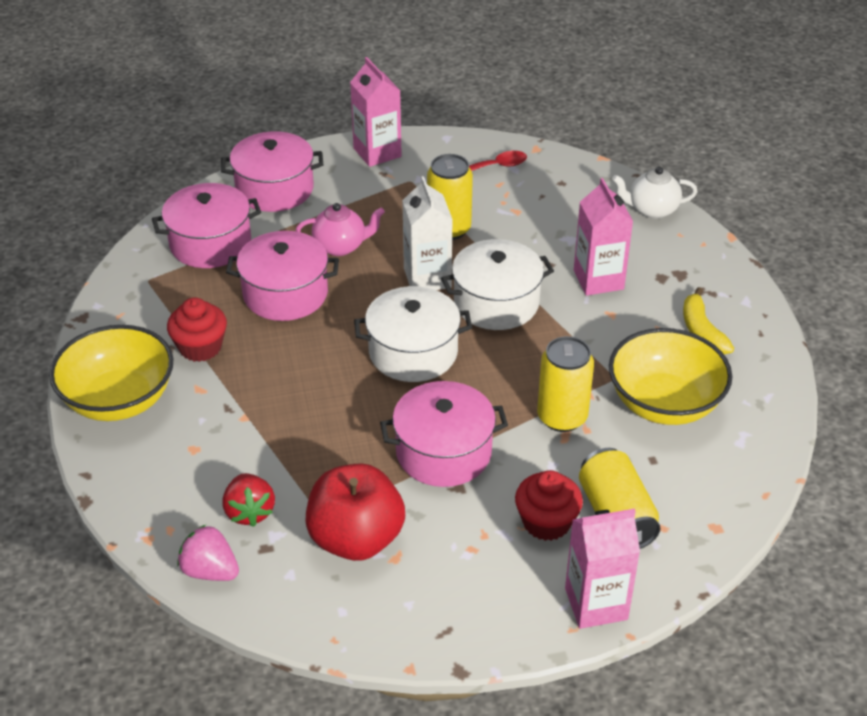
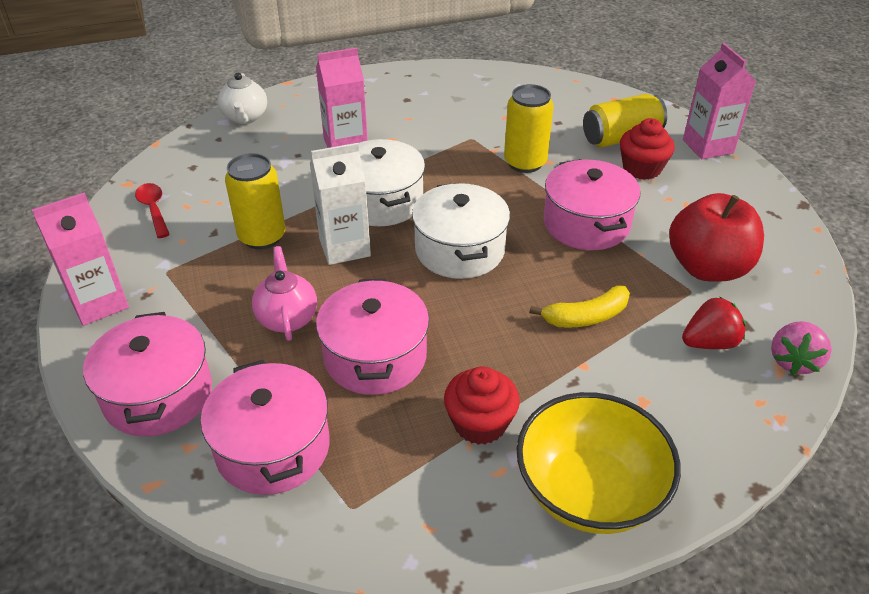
camera: 95 degrees left, 0 degrees up
(664, 403) = (496, 116): yellow bowl -> none
(702, 331) = (409, 98): yellow banana -> yellow banana (586, 317)

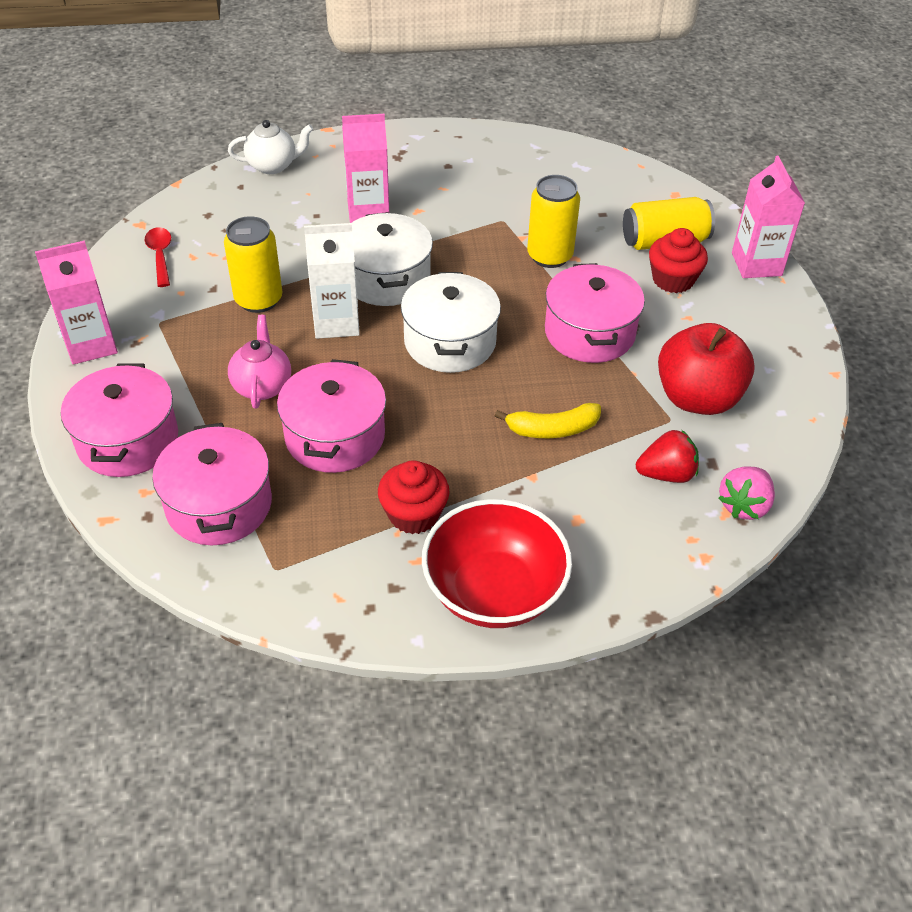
camera: 10 degrees right, 5 degrees up
(245, 118) = (273, 166): white teapot -> white teapot turned 105 degrees counterclockwise
(589, 491) = (494, 591): yellow bowl -> red bowl

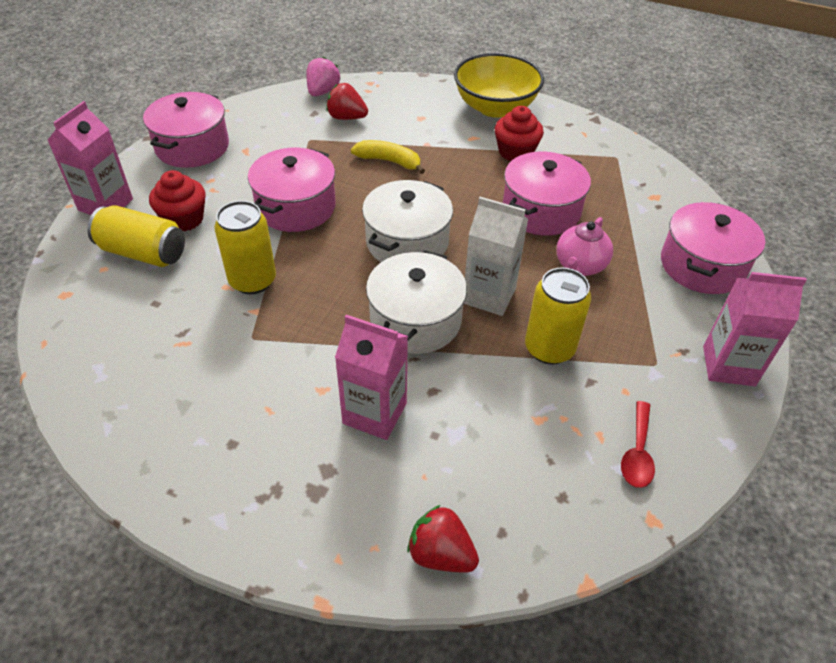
camera: 150 degrees left, 0 degrees up
(219, 505) = (642, 200): pink pot -> pink pot (192, 147)
(273, 166) = (441, 554): white teapot -> red strawberry
(494, 591) = (495, 107): red bowl -> yellow bowl
(697, 398) = (277, 143): red apple -> none
(744, 505) = (322, 92): pink strawberry -> pink strawberry turned 45 degrees counterclockwise

